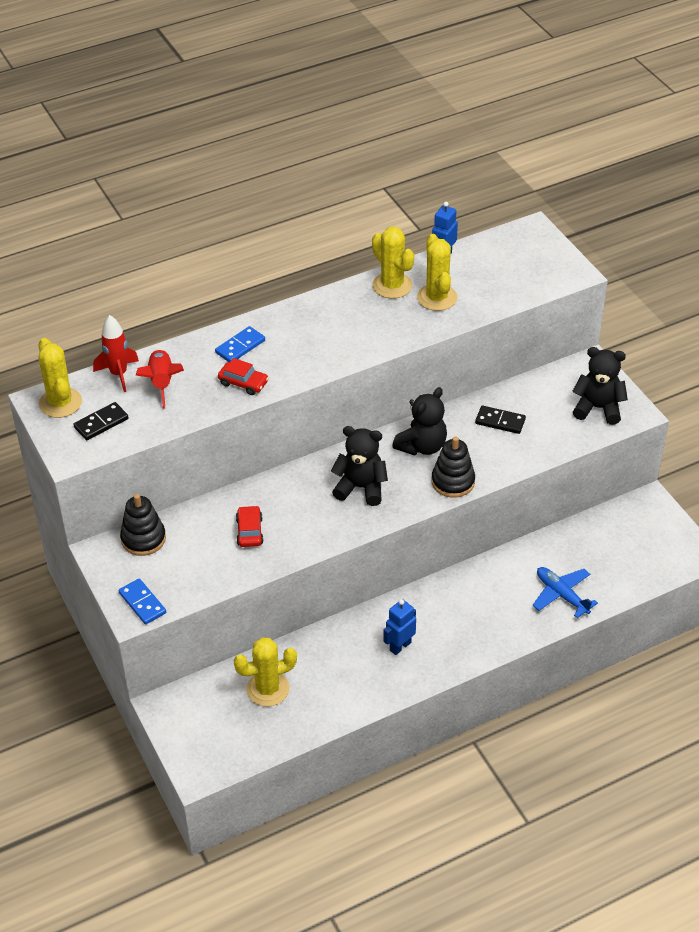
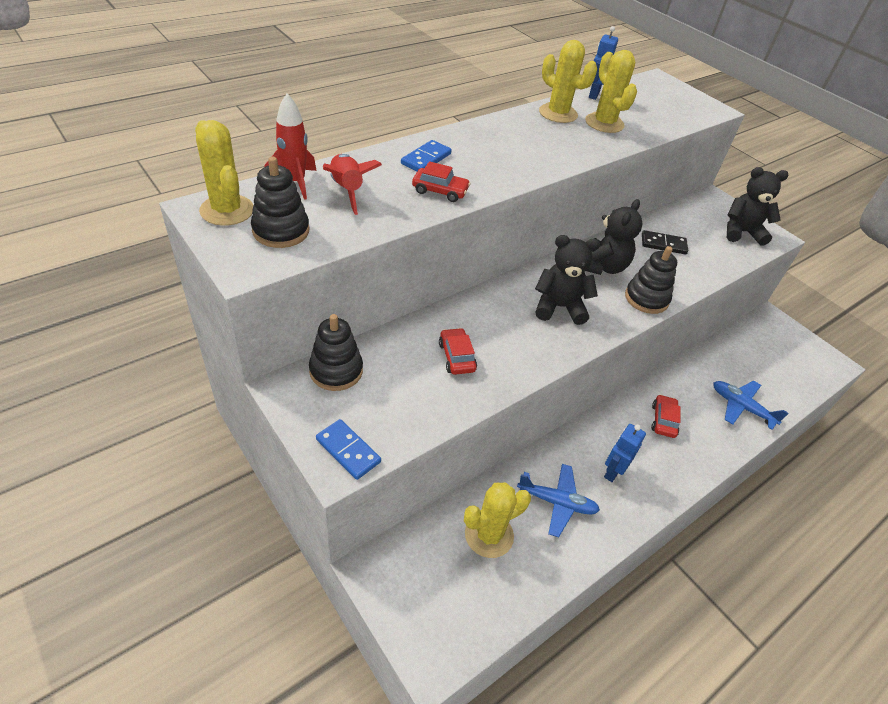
camera: 15 degrees left, 0 degrees up
(101, 423) = (281, 231): black domino -> black stacking toy
(337, 668) = (557, 502): none -> blue plane
(471, 603) = (663, 420): none -> red car

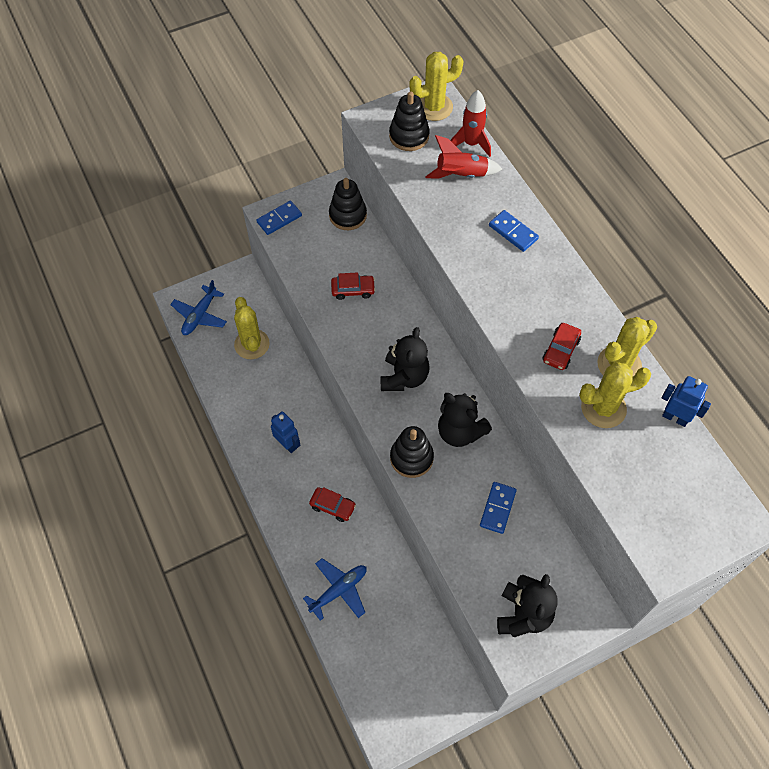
camera: 105 degrees right, 15 degrees up
(440, 191) = (462, 236): red car -> red car (560, 350)
(557, 502) = (268, 395): blue plane -> blue plane (200, 315)
(663, 244) = (498, 508): black domino -> blue domino

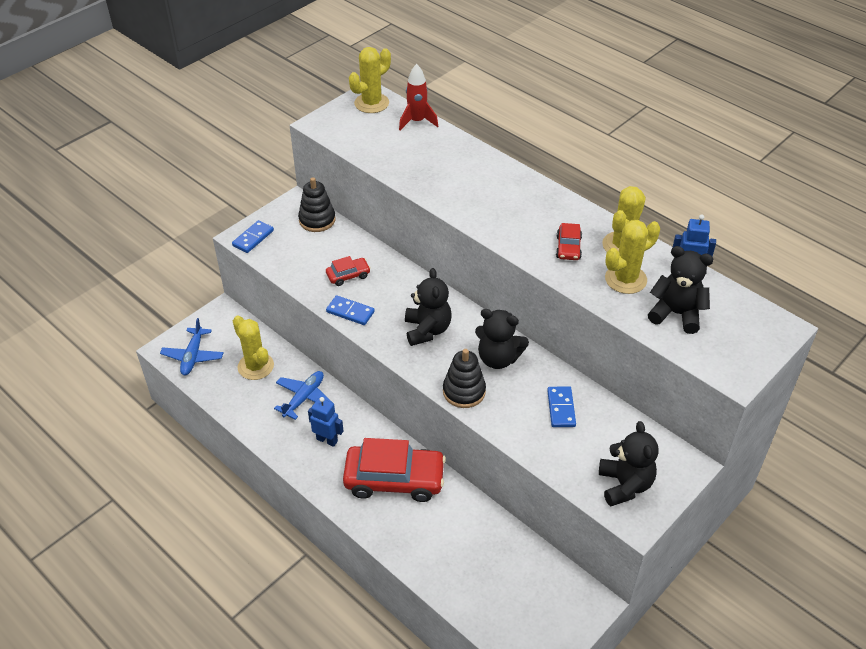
camera: 20 degrees left, 15 degrees down
(332, 506) = (394, 479): red car -> red car, size x2.16
(339, 590) = (432, 549): blue plane -> blue plane (304, 398)
(409, 136) = (359, 128): black stacking toy -> none
(461, 175) = (419, 145): red rocket -> none
(513, 232) = (485, 175): blue domino -> blue domino (350, 312)
(637, 467) = (676, 314): none -> black teddy bear

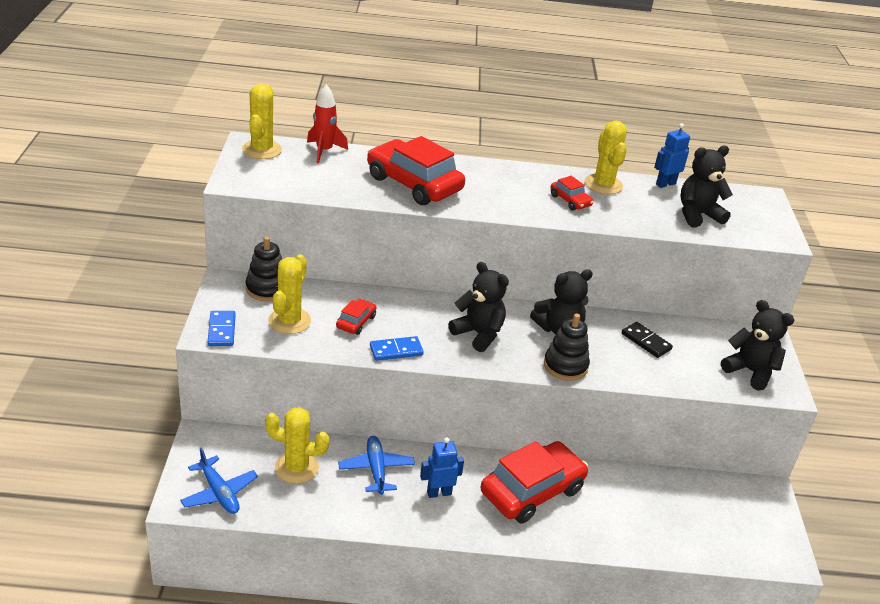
camera: 45 degrees left, 10 degrees down
(452, 178) = (414, 184): none -> red car
(561, 408) = (646, 341): blue domino -> black domino
(625, 279) = (637, 206): yellow cactus -> yellow cactus (289, 321)

